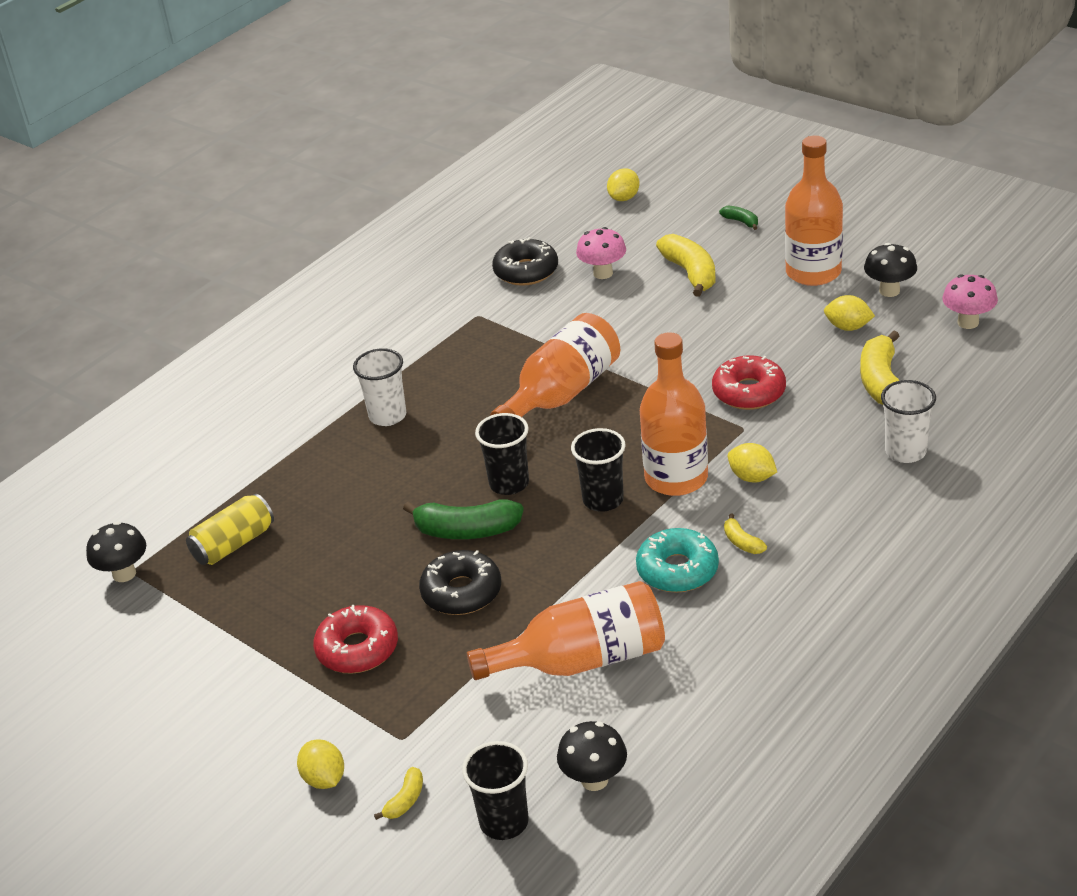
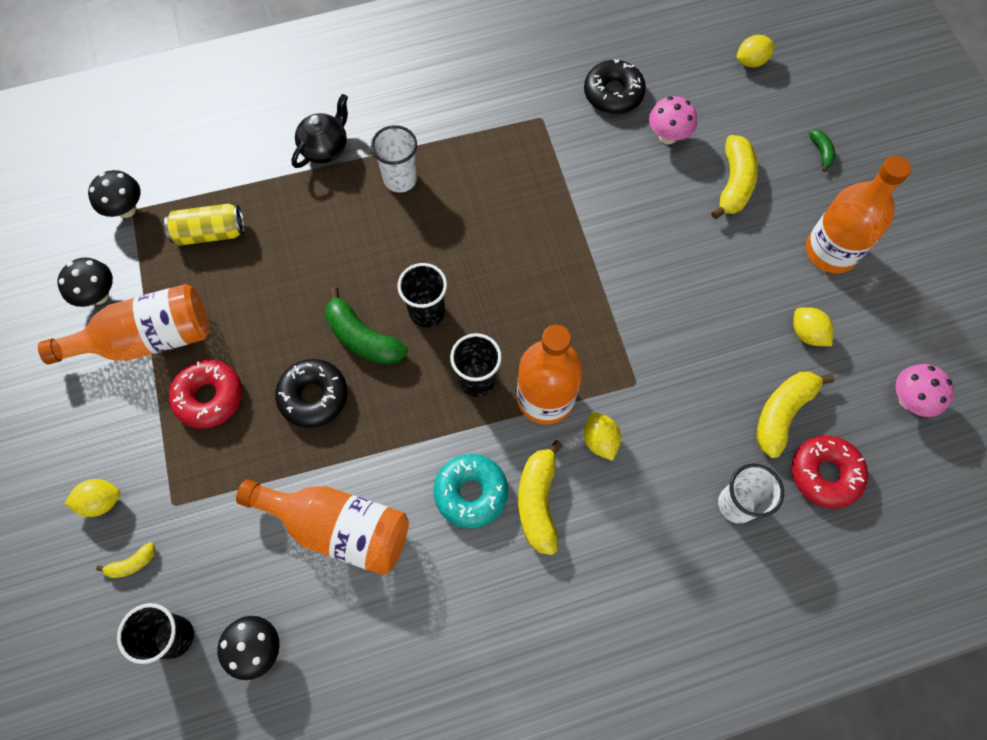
camera: 30 degrees right, 30 degrees up
(290, 433) = (325, 148): none -> black teapot
(324, 779) = (101, 501): yellow lemon -> yellow lemon turned 75 degrees clockwise
(562, 393) = (535, 246): orange bottle -> orange bottle (147, 339)
(742, 542) = (538, 502): yellow banana -> yellow banana, size x2.01
(749, 392) = (671, 348): red donut -> red donut (825, 474)
(889, 291) = (875, 317): black mushroom -> black mushroom (99, 295)

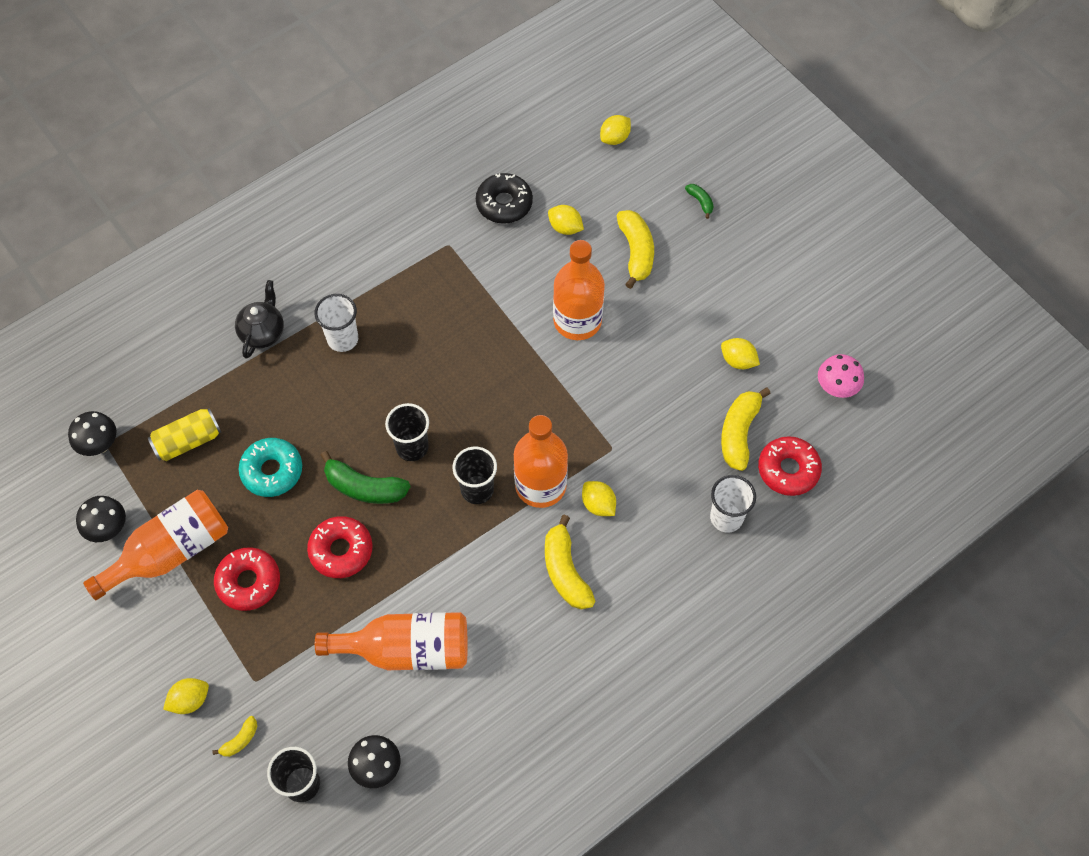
camera: 20 degrees left, 5 degrees down
(313, 396) = (341, 550): black donut -> red donut
(471, 493) = (507, 583): turquoise donut -> turquoise donut (272, 471)
(667, 136) = (565, 228): pink mushroom -> yellow lemon
(831, 251) = (735, 285): orange bottle -> orange bottle (577, 321)

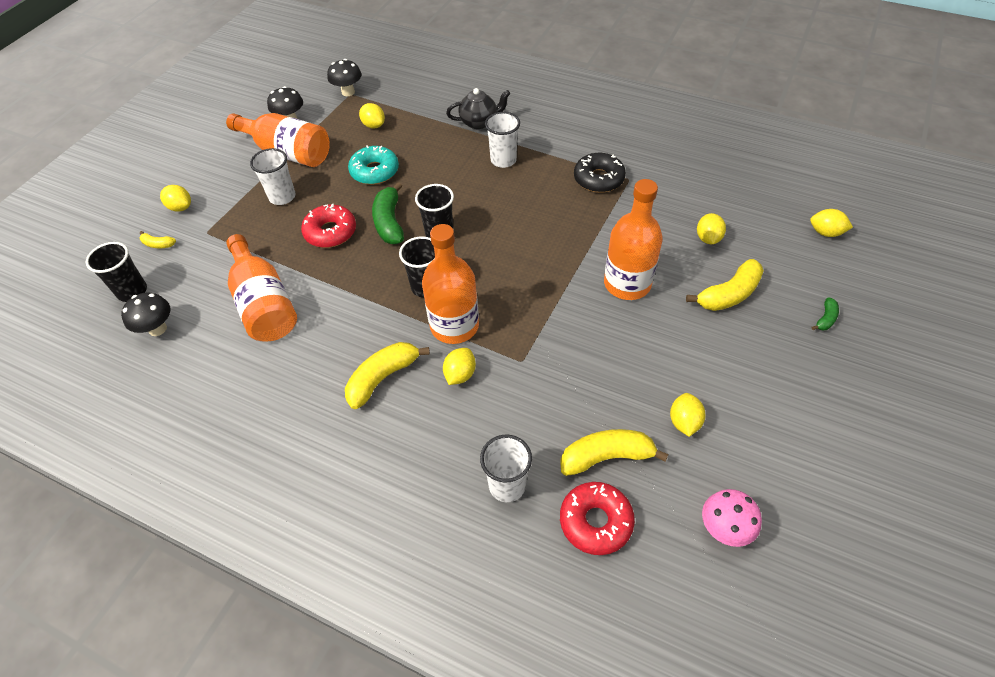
camera: 65 degrees right, 10 degrees down
(188, 441) = (374, 125): yellow can -> yellow lemon
(249, 582) = (282, 197): red donut -> white cup
(504, 204) = (694, 194): black donut -> black donut (598, 179)

